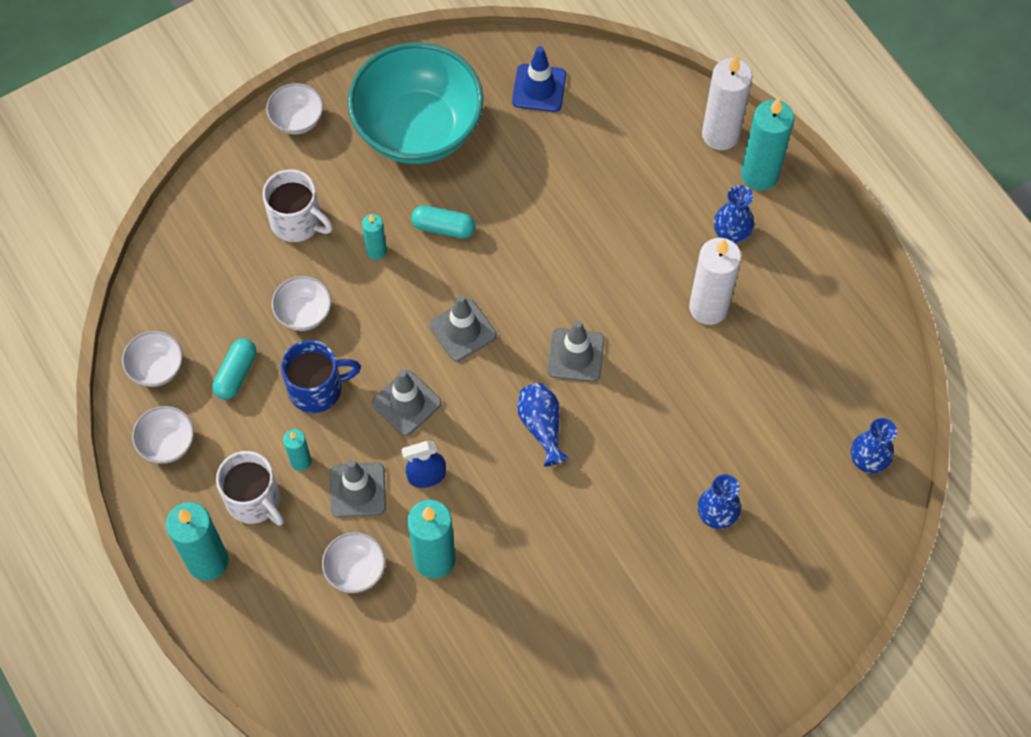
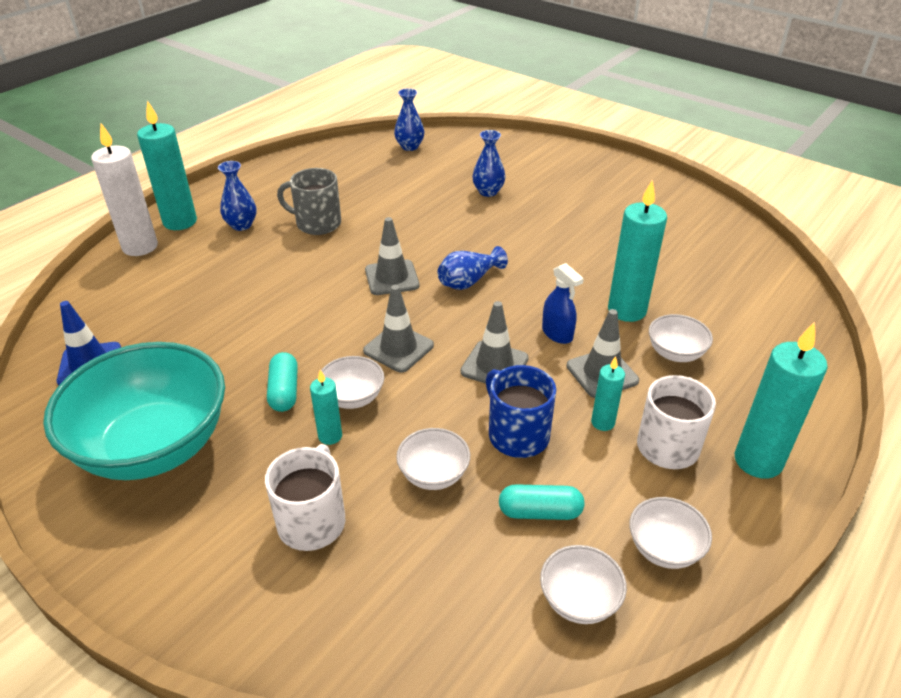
camera: 110 degrees left, 25 degrees down
(297, 119) = (151, 575): white bowl -> white bowl (353, 398)
(708, 307) = (317, 223): white candle -> grey mug

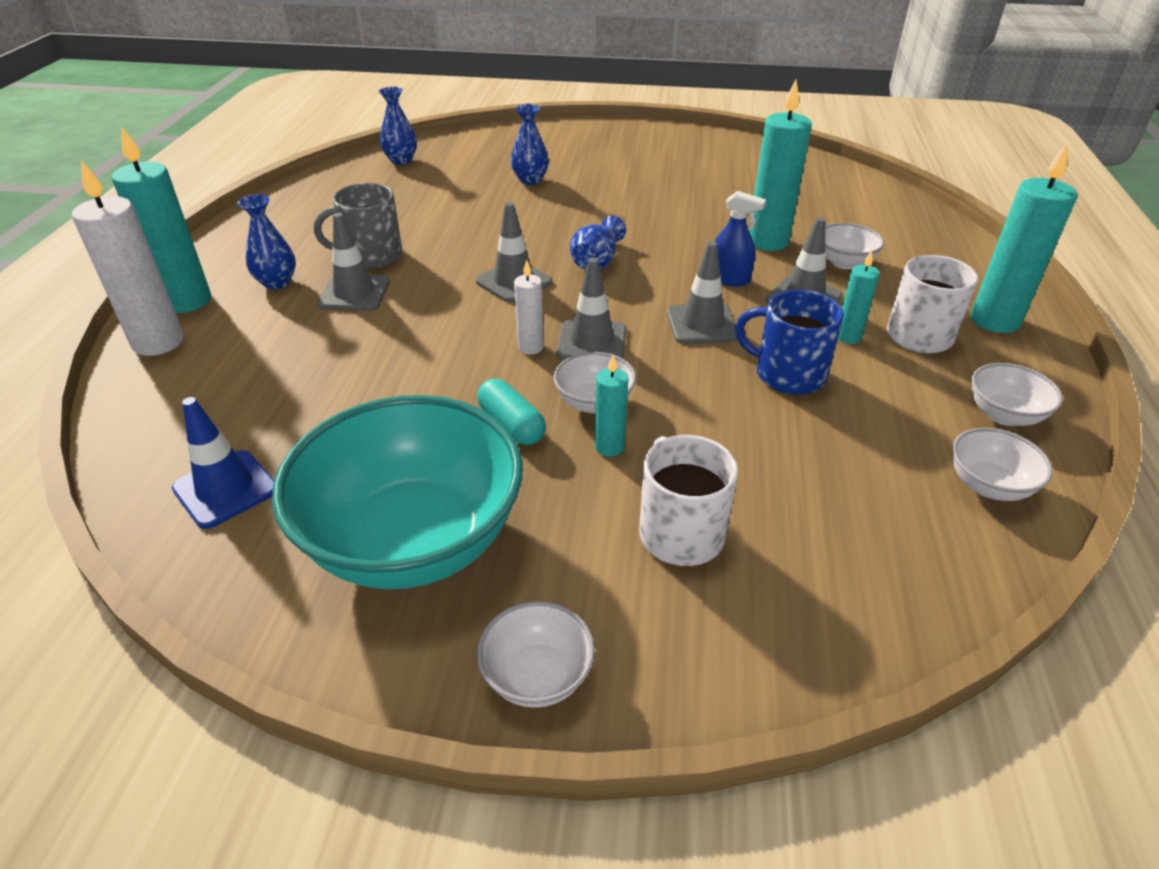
camera: 30 degrees left, 0 degrees up
(280, 250) = (354, 293): none -> grey traffic cone
(353, 336) = (531, 347): none -> white candle
(433, 474) = (751, 439): white bowl -> white bowl (537, 676)
(540, 512) = (878, 429): turquoise capsule -> none

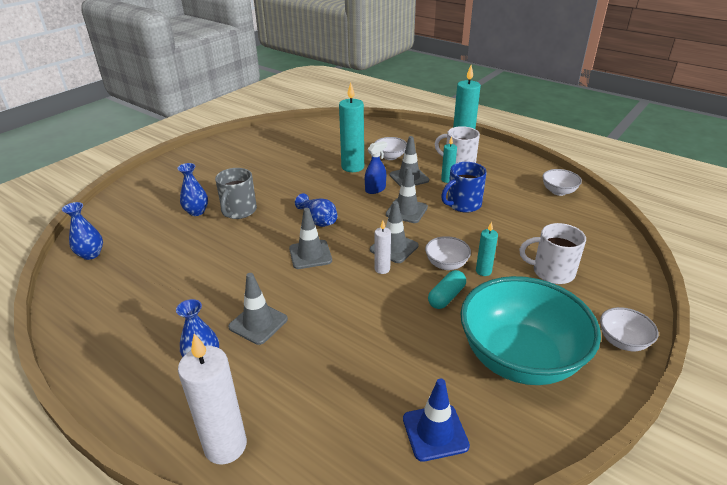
camera: 60 degrees left, 5 degrees down
(187, 301) = (178, 418): turquoise candle -> none
(371, 256) = (216, 303): grey mug -> grey mug (238, 211)
(511, 425) = (446, 297): turquoise capsule -> turquoise capsule turned 45 degrees counterclockwise
(1004, 415) = (521, 170): white bowl -> none

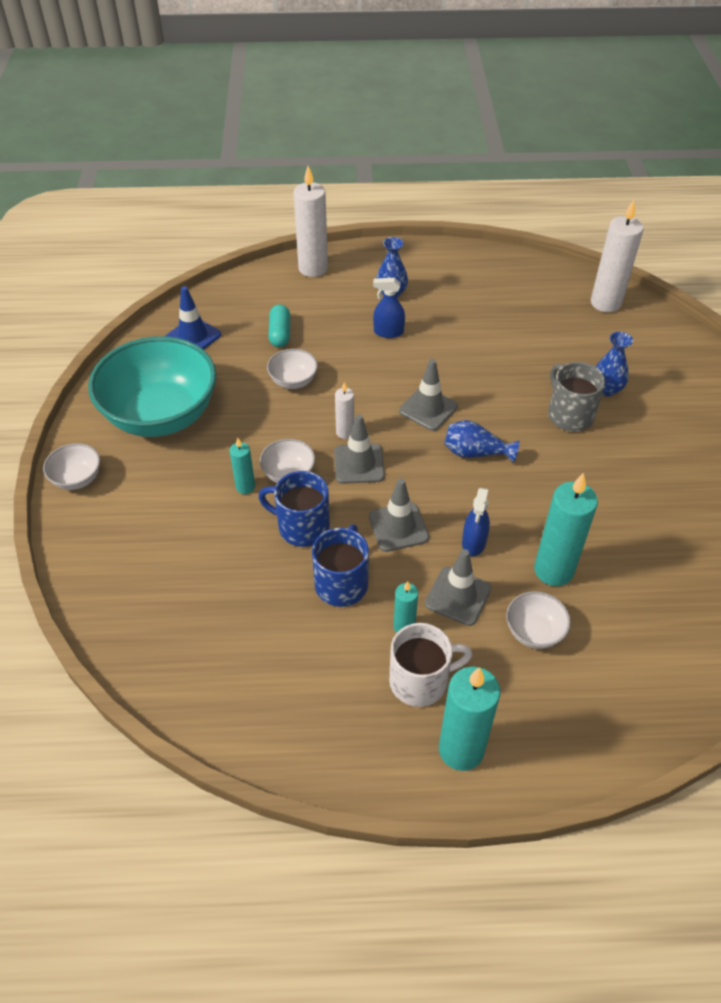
camera: 140 degrees right, 15 degrees up
(91, 254) = (605, 303): blue vase -> white candle
(258, 323) = (388, 332): grey traffic cone -> blue spray bottle
(446, 297) = (260, 437): turquoise capsule -> turquoise capsule (280, 333)
(463, 235) = (302, 527): none -> blue mug
(552, 272) = (173, 527): white mug -> none
(558, 191) = (230, 702): white bowl -> white bowl (293, 381)

